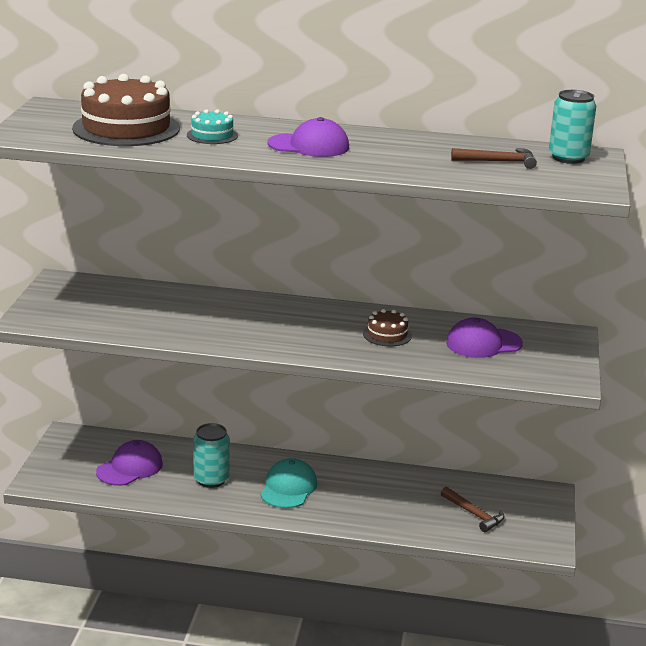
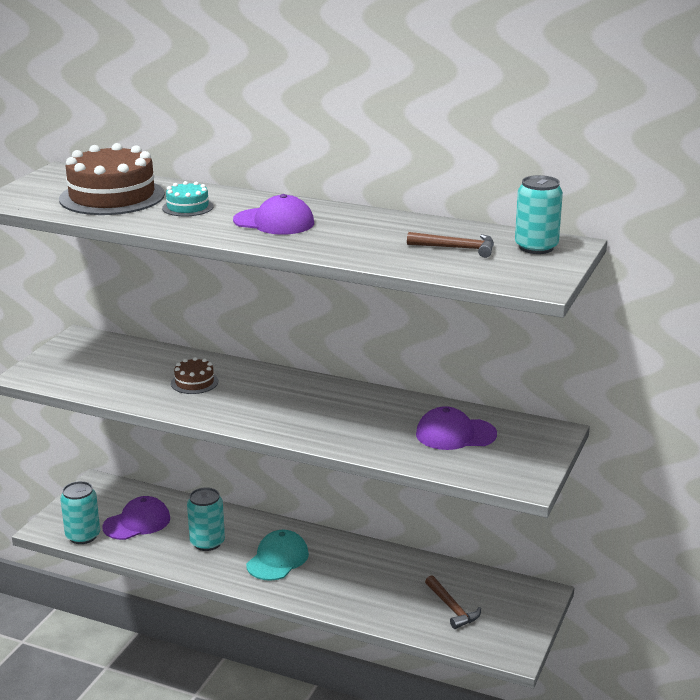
camera: 15 degrees right, 0 degrees up
(80, 486) = (83, 536): none -> turquoise can
(387, 335) = (361, 417): brown cake -> brown cake (194, 382)

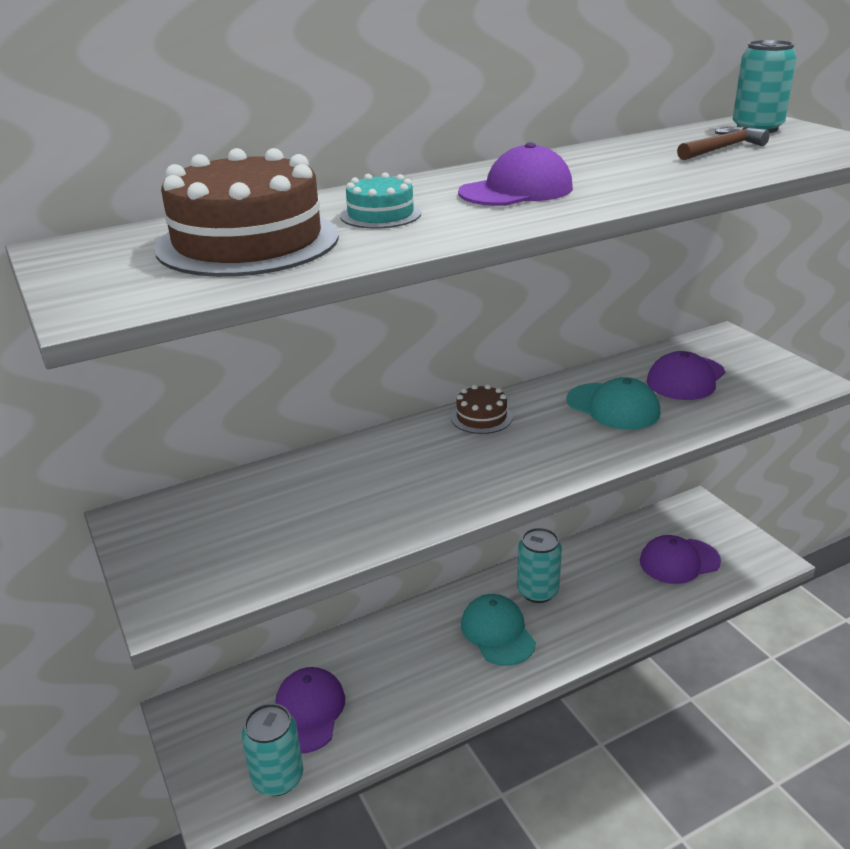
camera: 50 degrees left, 5 degrees up
(194, 382) = (387, 478): brown cake -> brown cake (481, 417)
(207, 542) = (412, 671): turquoise can -> turquoise can (537, 591)
(373, 421) = (613, 407): none -> turquoise cap
(452, 608) = (679, 561): brown hammer -> purple cap

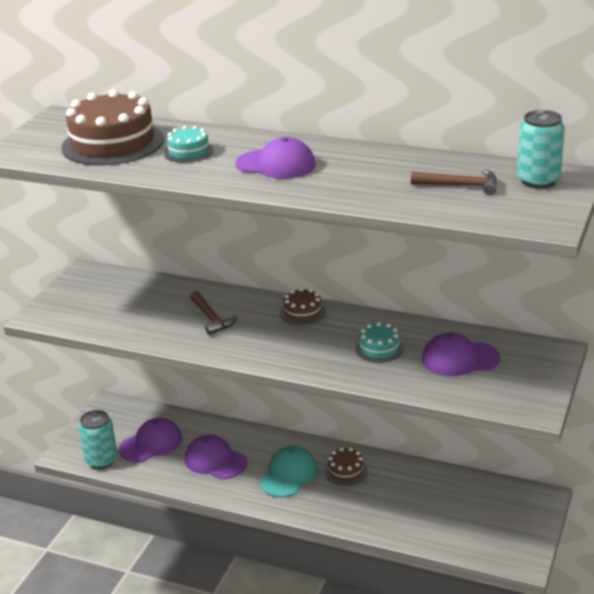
camera: 50 degrees right, 0 degrees up
(403, 474) = (211, 318): none -> brown hammer
(537, 591) = (345, 471): turquoise can -> brown cake
(613, 407) = (379, 348): turquoise cap -> turquoise cake
(679, 561) = (459, 517): purple cap -> purple cap (215, 461)

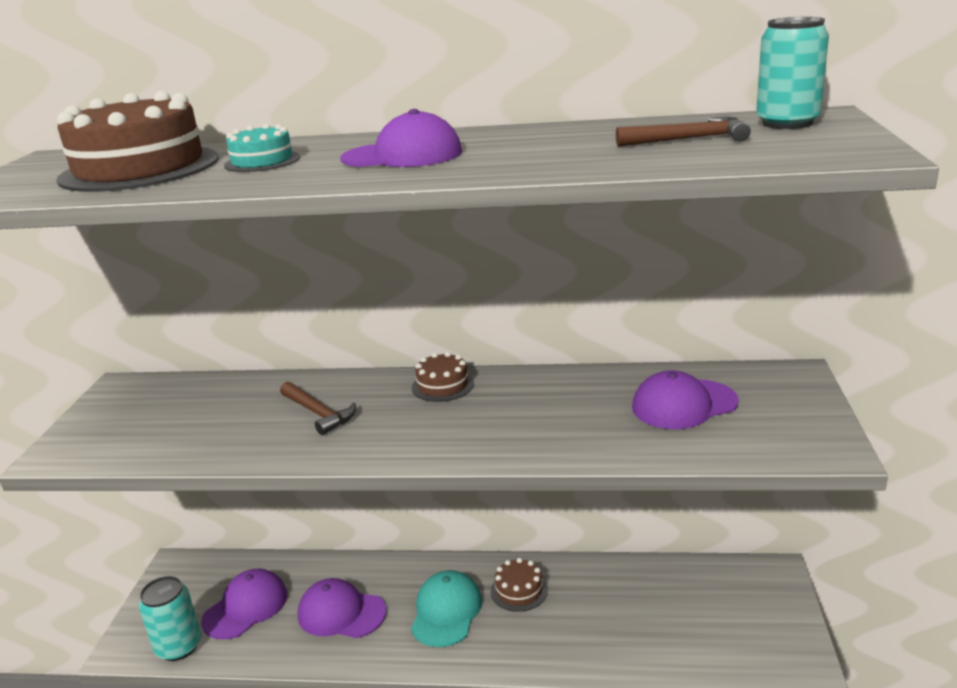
camera: 15 degrees left, 5 degrees down
(379, 348) = (569, 411): turquoise cake -> none

